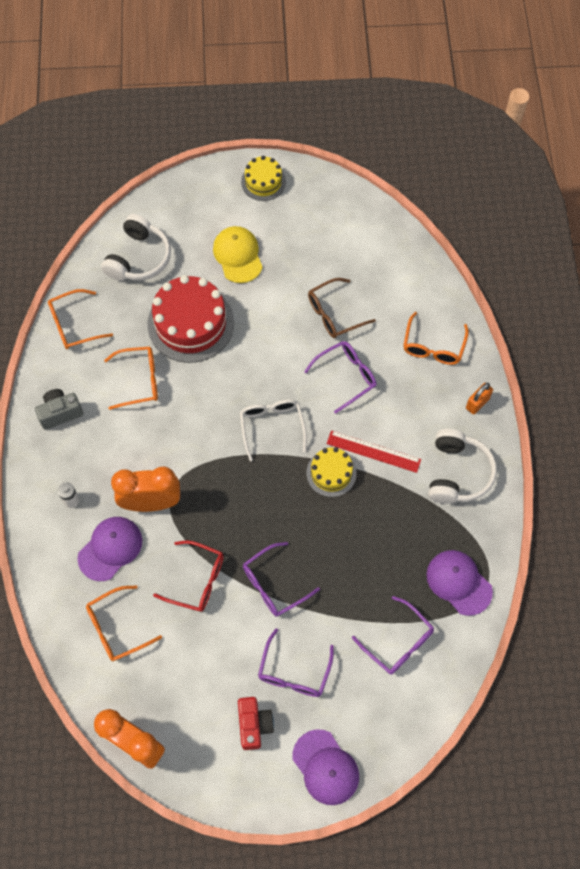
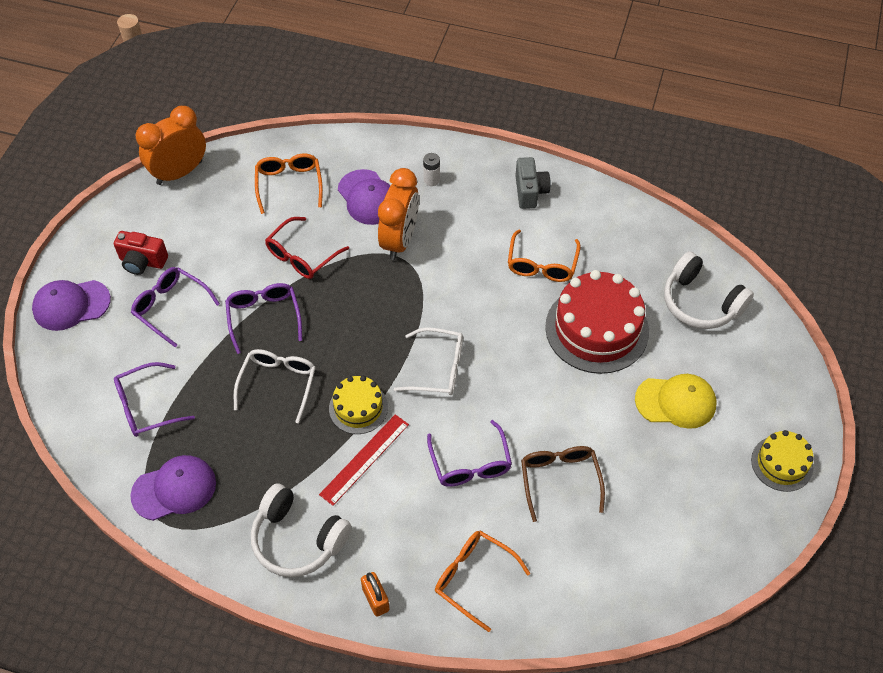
camera: 110 degrees right, 10 degrees down
(74, 325) = (630, 225): orange glasses -> none
(335, 544) = (278, 384): none -> white glasses

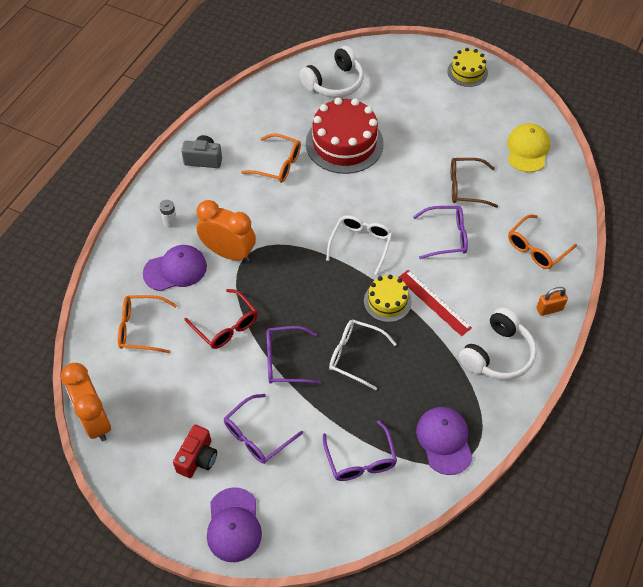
camera: 80 degrees left, 0 degrees up
(676, 402) = (413, 113): yellow cap -> yellow cap (527, 149)

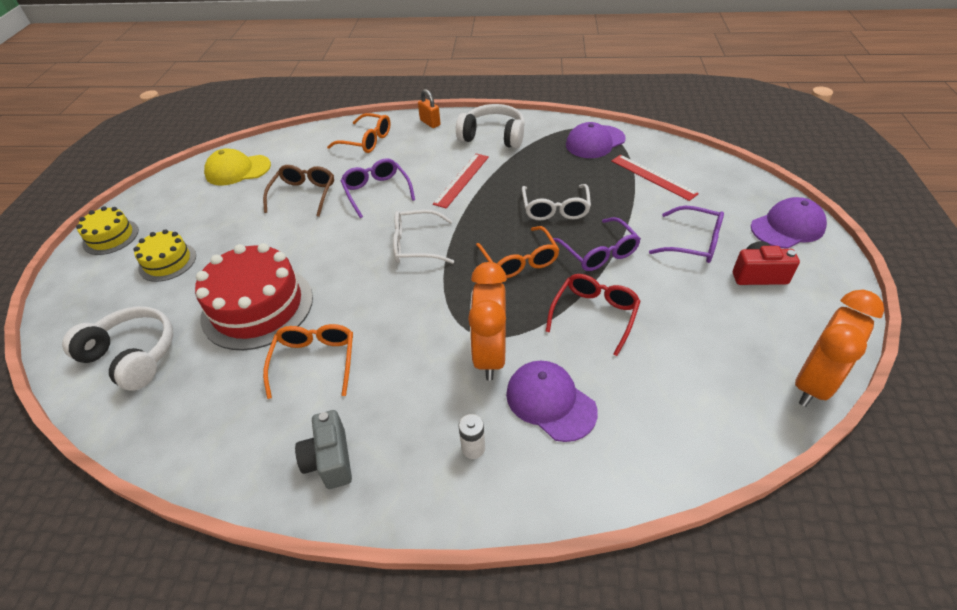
camera: 110 degrees left, 10 degrees down
(141, 328) = (661, 397): orange glasses -> orange glasses (519, 260)
(360, 459) = (653, 177): purple glasses -> red ruler
(387, 301) = (479, 207): yellow cake -> yellow cake (167, 262)
(466, 187) = (303, 195): brown glasses -> brown glasses turned 150 degrees counterclockwise

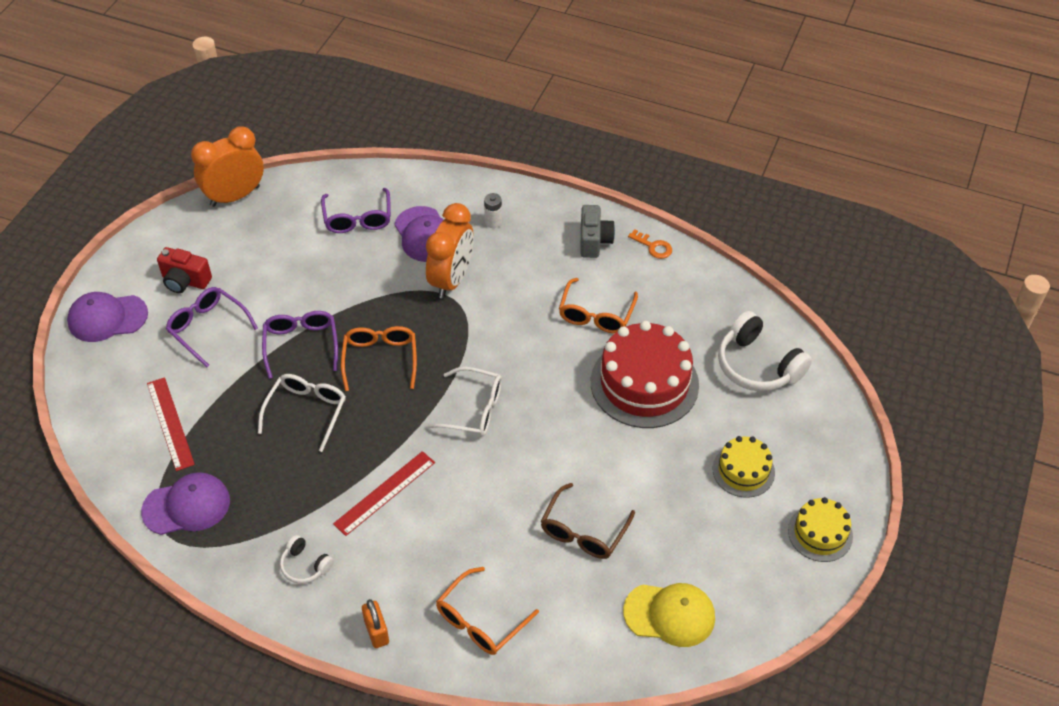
camera: 165 degrees left, 5 degrees up
(247, 476) = (653, 247): none -> orange key
(366, 141) = (481, 620): orange glasses -> orange glasses turned 90 degrees counterclockwise
(377, 192) = (493, 506): purple glasses -> purple glasses (357, 218)
(493, 136) = (305, 565): white headphones -> white headphones, size x0.52
(594, 315) = (349, 287): red glasses -> none

